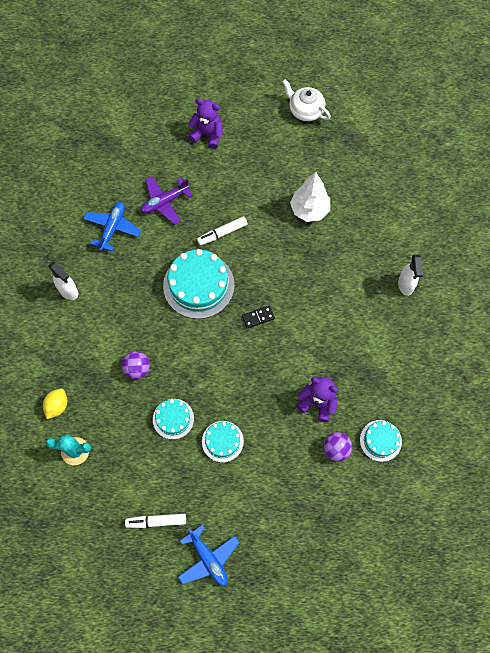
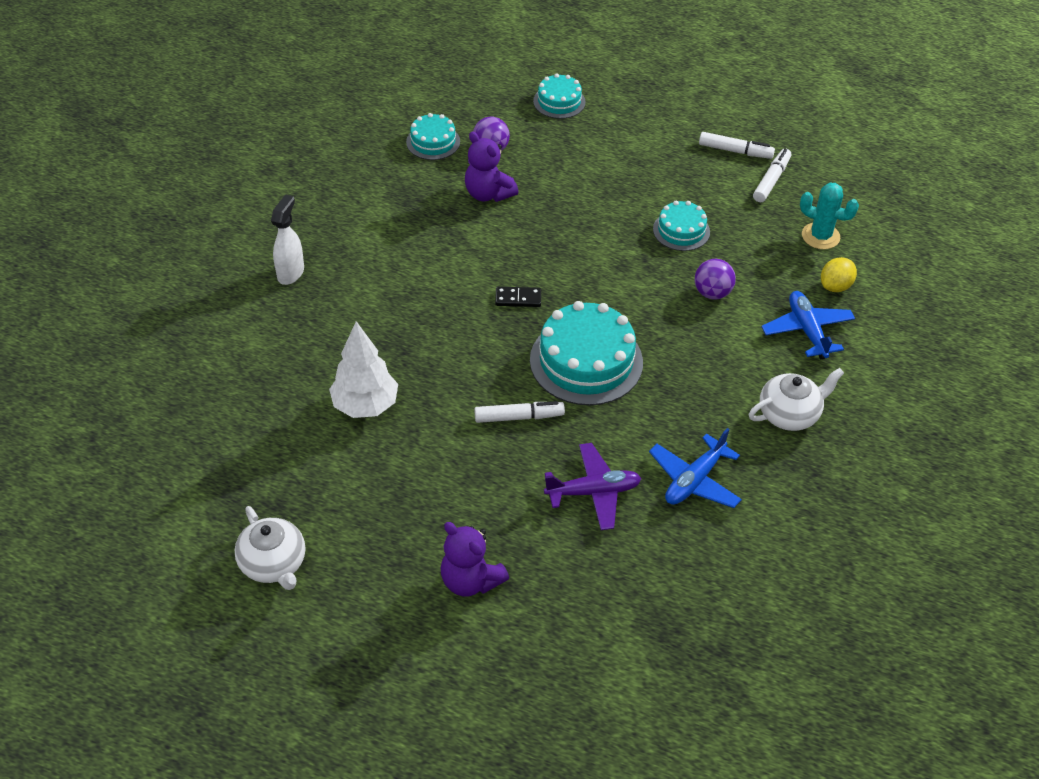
camera: 160 degrees left, 20 degrees down
(68, 291) = (790, 414): white spray bottle -> white teapot
(122, 498) = (771, 180): none -> white marker
(208, 559) = (685, 109): blue plane -> blue plane (807, 330)
(222, 441) = (626, 193): turquoise cake -> turquoise cake (559, 101)

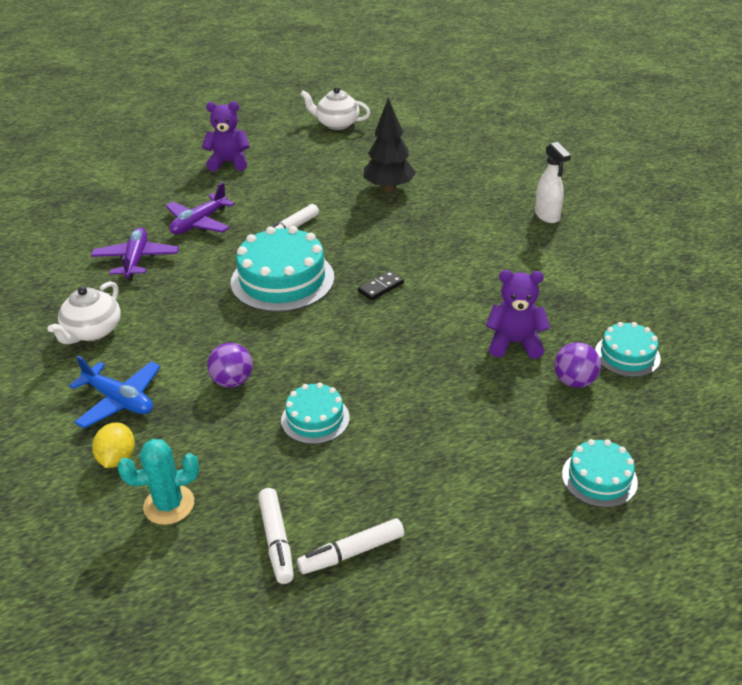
camera: 140 degrees right, 10 degrees down
(365, 405) = (389, 188): white tree -> black tree
(694, 480) = (136, 260): blue plane -> purple plane

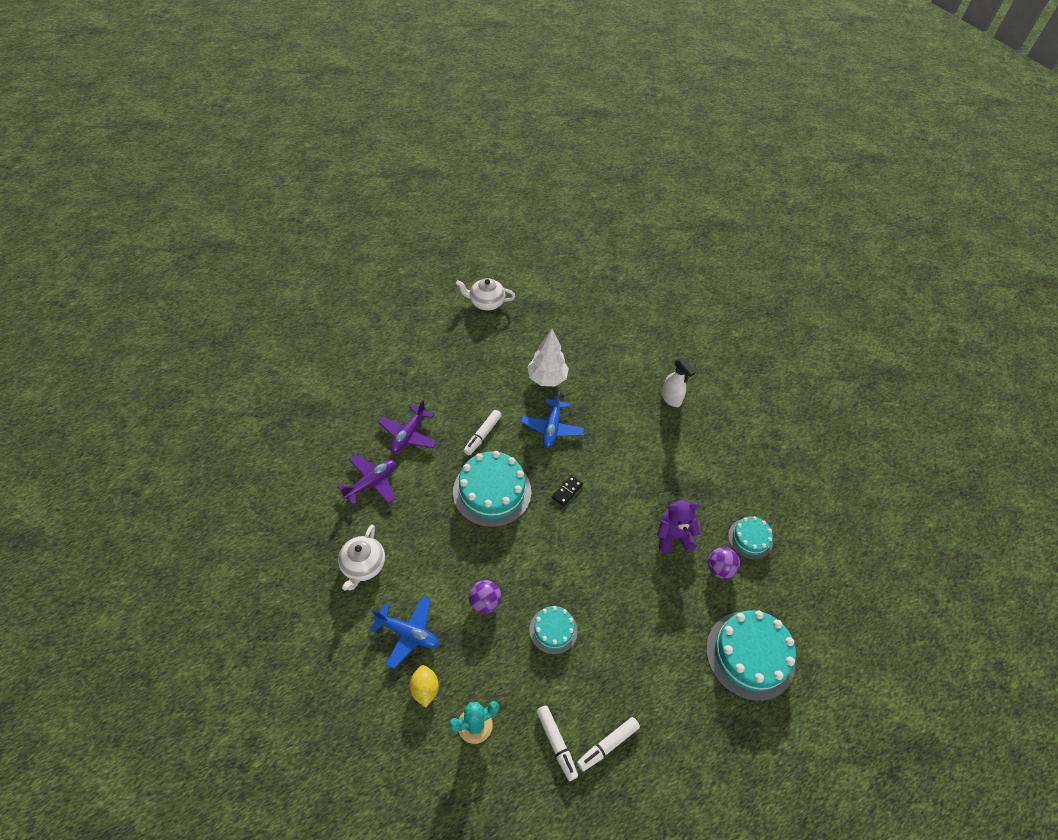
camera: 15 degrees left, 15 degrees up
(136, 260) = (371, 483): purple plane -> purple plane turned 60 degrees clockwise
(229, 163) = (411, 359): purple teddy bear -> none
(380, 230) = (552, 428): none -> blue plane
(389, 188) = (547, 378): black tree -> white tree
(599, 478) = (750, 655): turquoise cake -> turquoise cake, size x1.82

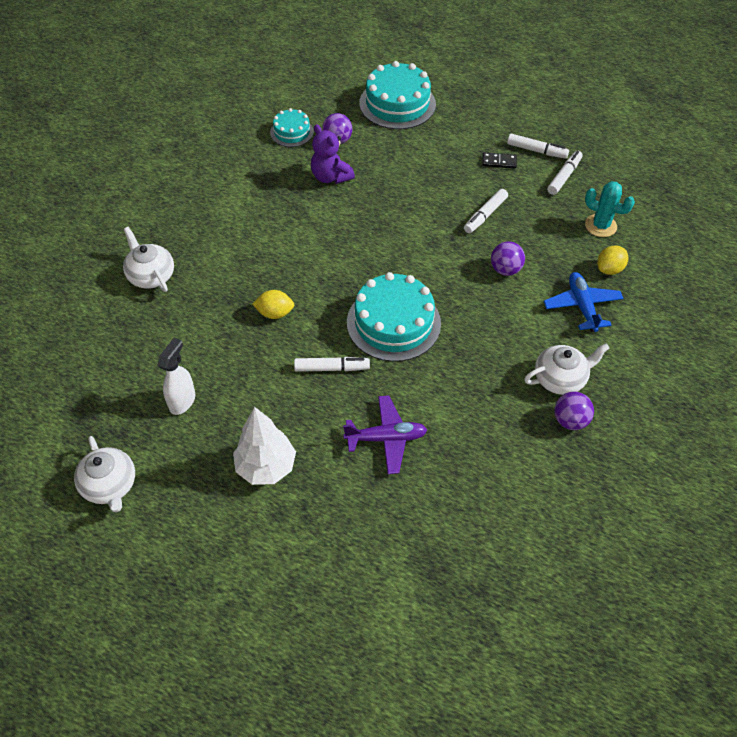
camera: 120 degrees left, 0 degrees up
(329, 546) = (570, 420): none -> purple ball
(371, 483) = (473, 433): purple plane -> none
(547, 378) = (206, 351): white tree -> white tree (266, 467)
(552, 428) = (275, 313): blue plane -> yellow lemon
(553, 630) = (485, 215): turquoise cake -> white marker
(567, 491) = (344, 266): black domino -> black domino (499, 162)
(634, 378) = (151, 275): none -> white teapot
(671, 399) = (162, 235): white spray bottle -> white spray bottle (182, 401)

